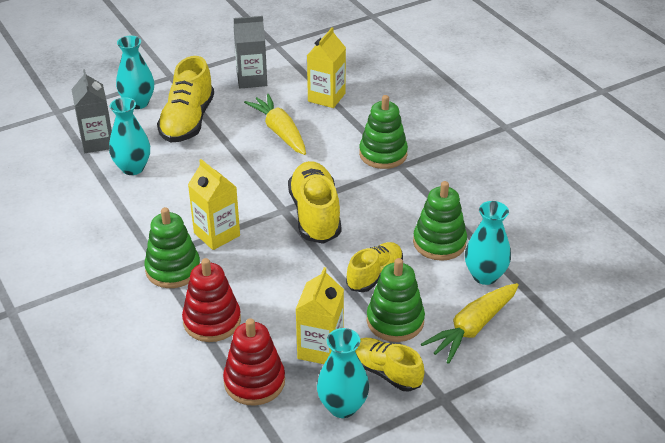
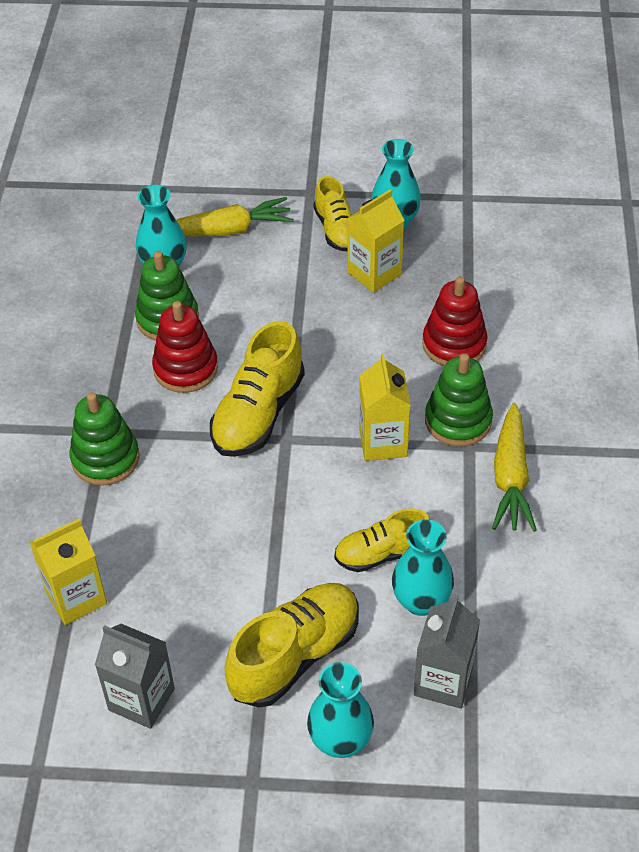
camera: 145 degrees left, 10 degrees up
(254, 382) = (453, 272): red stacking toy -> red stacking toy (185, 368)
(280, 132) = (191, 564): yellow carrot -> yellow carrot (510, 477)
(374, 275) = (263, 316): yellow shoe -> yellow shoe (382, 554)
(395, 321) = (287, 266): green stacking toy -> none

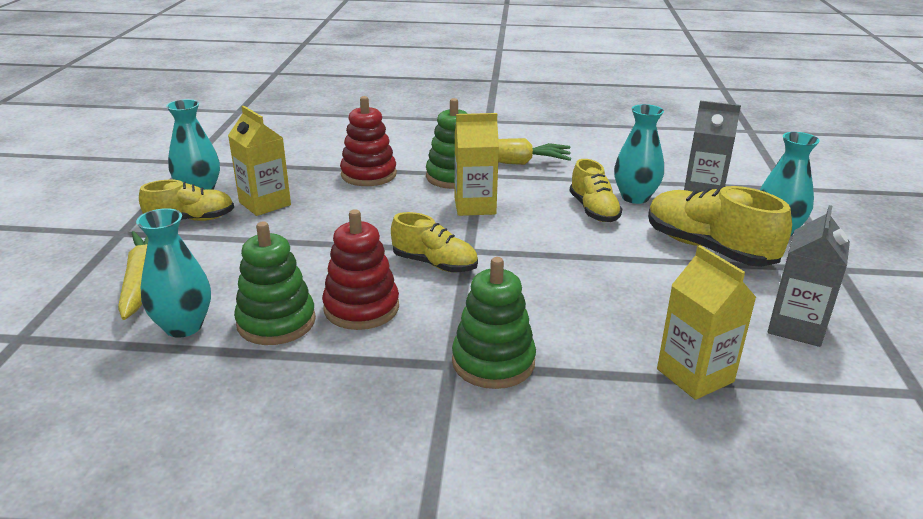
camera: 90 degrees left, 20 degrees down
(258, 413) = (434, 264): yellow shoe -> yellow shoe, size x0.63

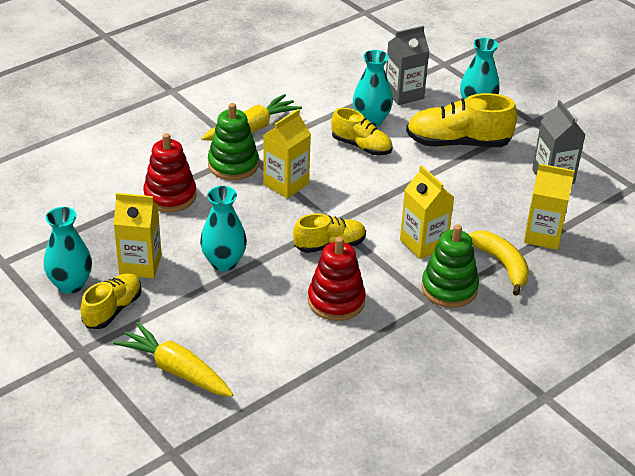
camera: 45 degrees left, 10 degrees up
(183, 326) = (257, 379): turquoise vase -> turquoise vase (224, 262)
(276, 322) = (305, 341): green stacking toy -> none
(531, 309) = (423, 244): none -> yellow carton
(594, 375) = (502, 265): none -> yellow banana

